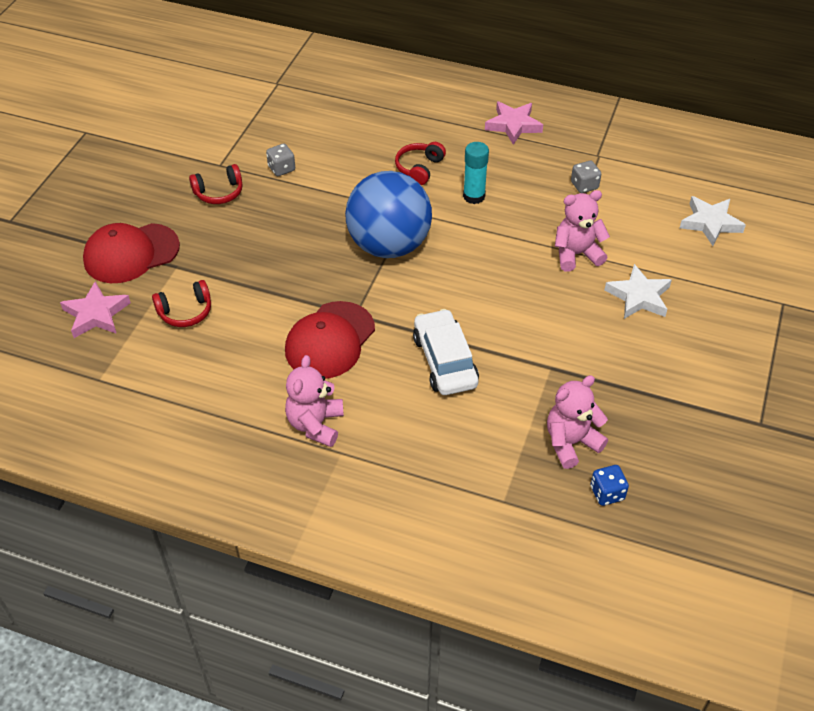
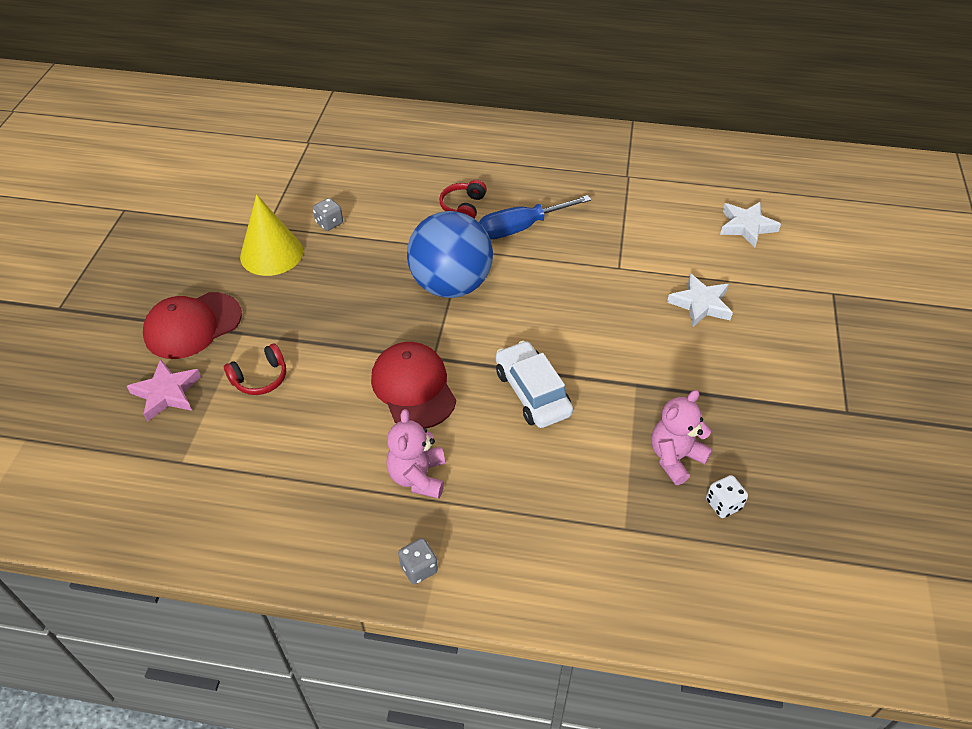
camera: 10 degrees left, 0 degrees up
(219, 192) = (271, 253): red headphones -> yellow cone
(330, 340) = (413, 387): red cap -> red cap turned 135 degrees clockwise
(474, 196) = (521, 227): turquoise glue stick -> blue screwdriver
(513, 125) = (542, 157): pink star -> none
(576, 254) = (632, 271): pink teddy bear -> none
(584, 186) = (622, 205): grey dice -> grey dice (419, 568)
(607, 493) = (723, 504): blue dice -> white dice

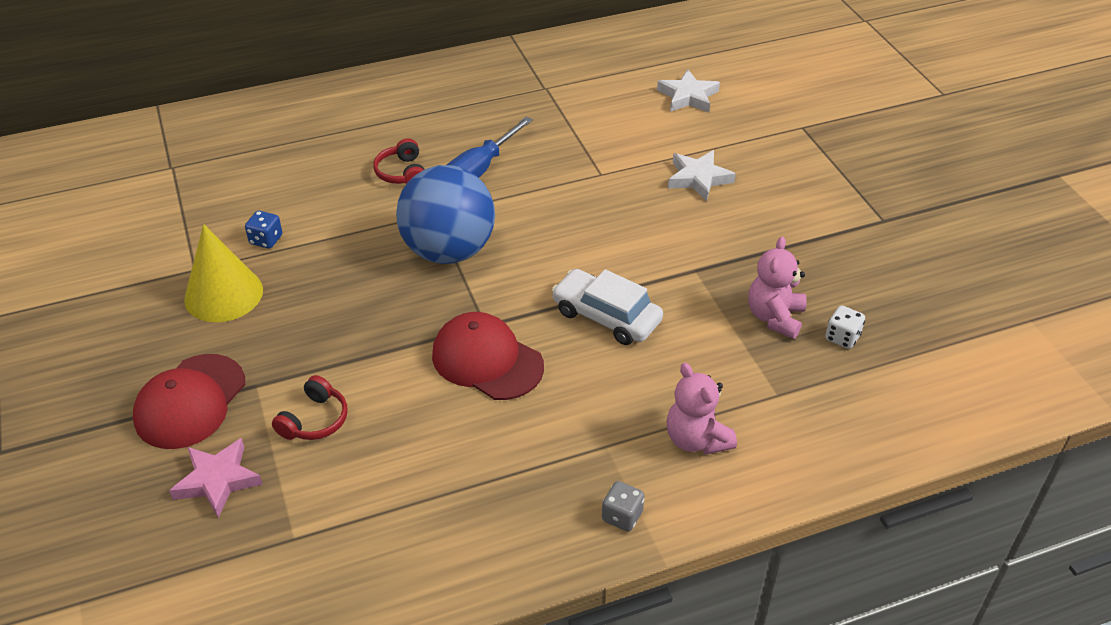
camera: 30 degrees left, 5 degrees down
(329, 223) = (266, 240): grey dice -> blue dice
(418, 477) = (556, 438): pink teddy bear -> pink teddy bear (696, 439)

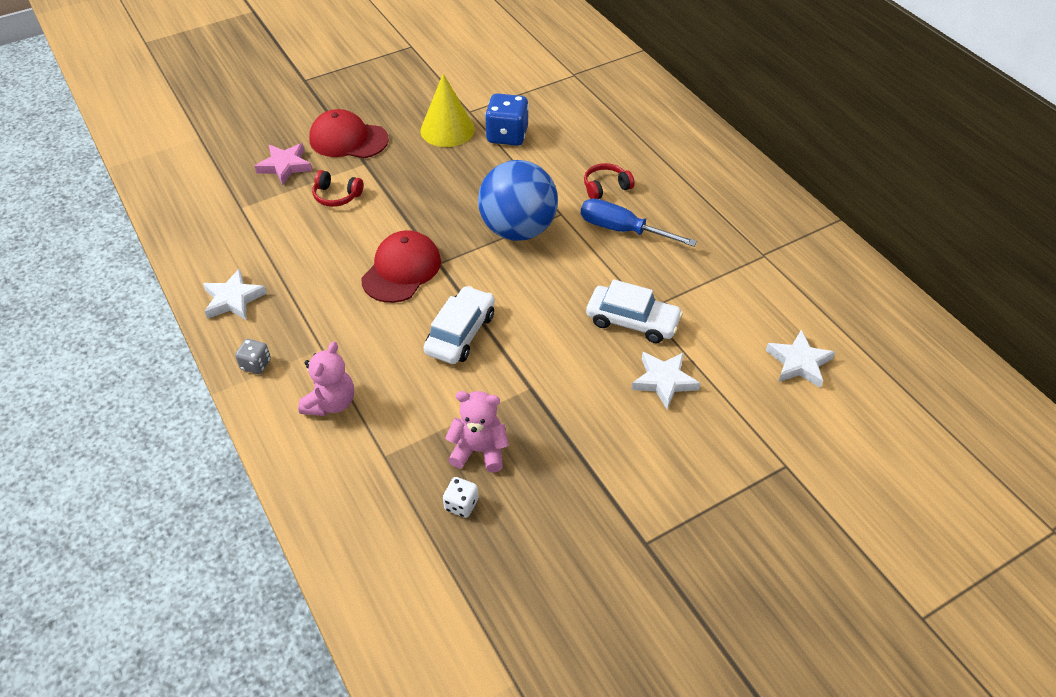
camera: 80 degrees right, 5 degrees up
(266, 240) = (507, 135): blue dice -> blue dice, size x1.88
(494, 544) = (233, 299): none -> white star
(616, 186) = (632, 321): none -> white car
(696, 439) = (331, 403): pink teddy bear -> pink teddy bear turned 150 degrees clockwise

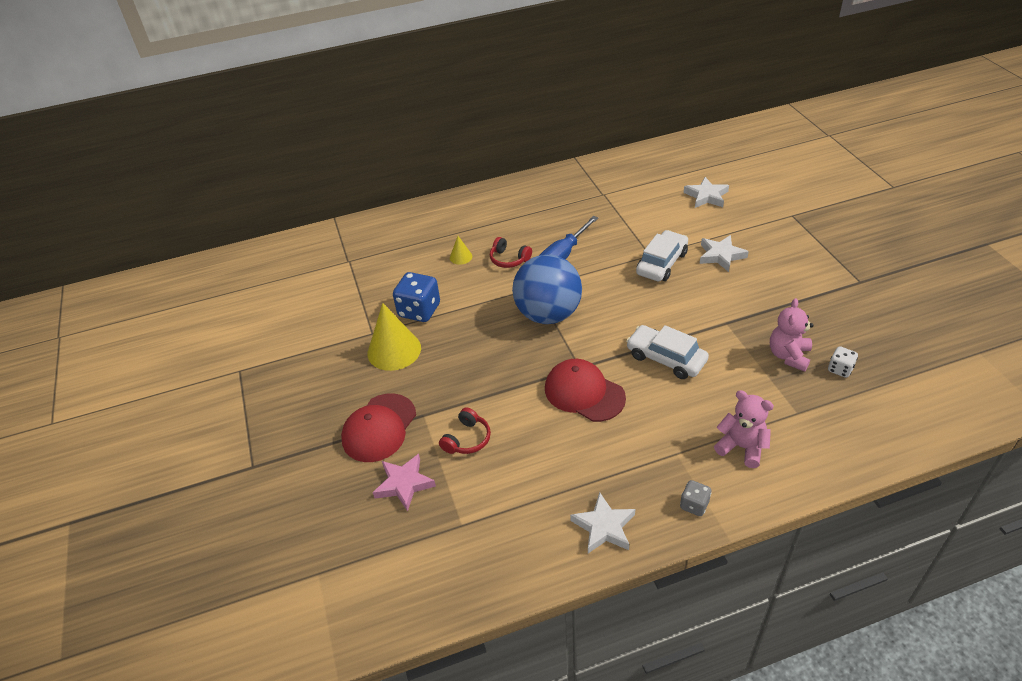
camera: 75 degrees left, 5 degrees down
(600, 150) = (461, 257): none -> yellow cone
(605, 187) = (509, 259): red headphones -> red headphones turned 45 degrees counterclockwise

